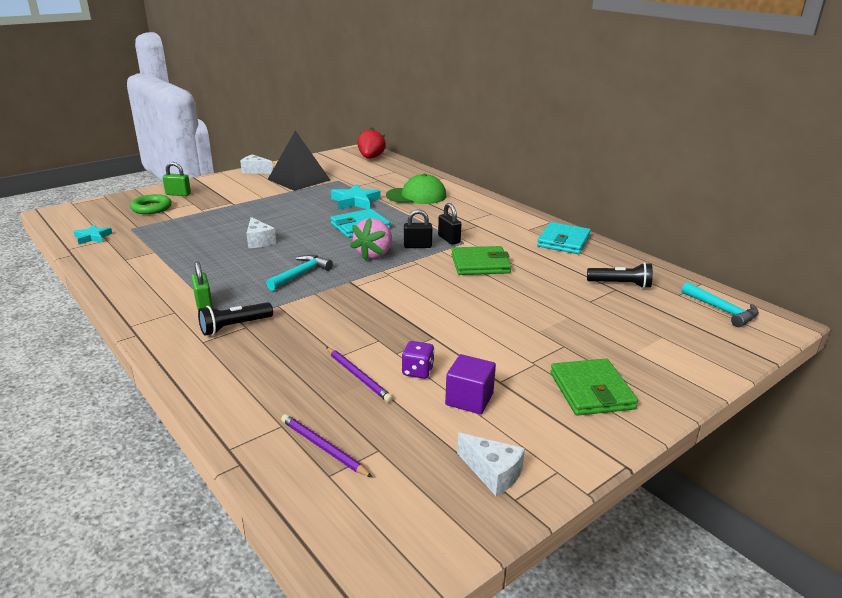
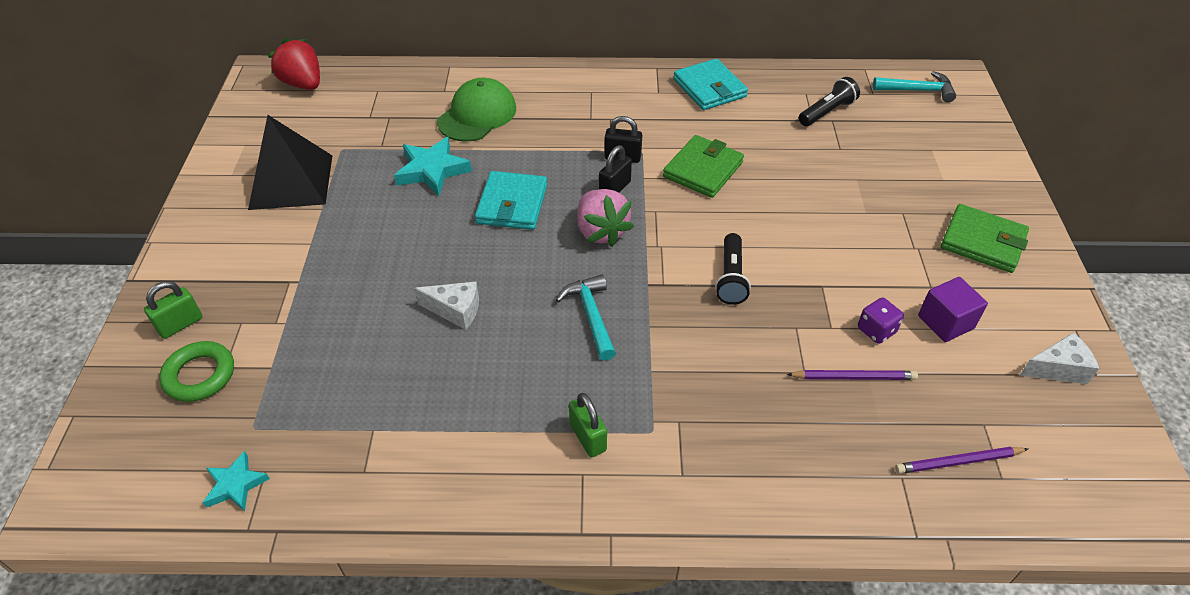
camera: 50 degrees left, 20 degrees up
(204, 304) = (588, 437): green padlock -> green padlock turned 45 degrees clockwise
(234, 326) = (670, 431): black flashlight -> black flashlight (731, 278)
(255, 171) = (197, 206): white cheese -> none

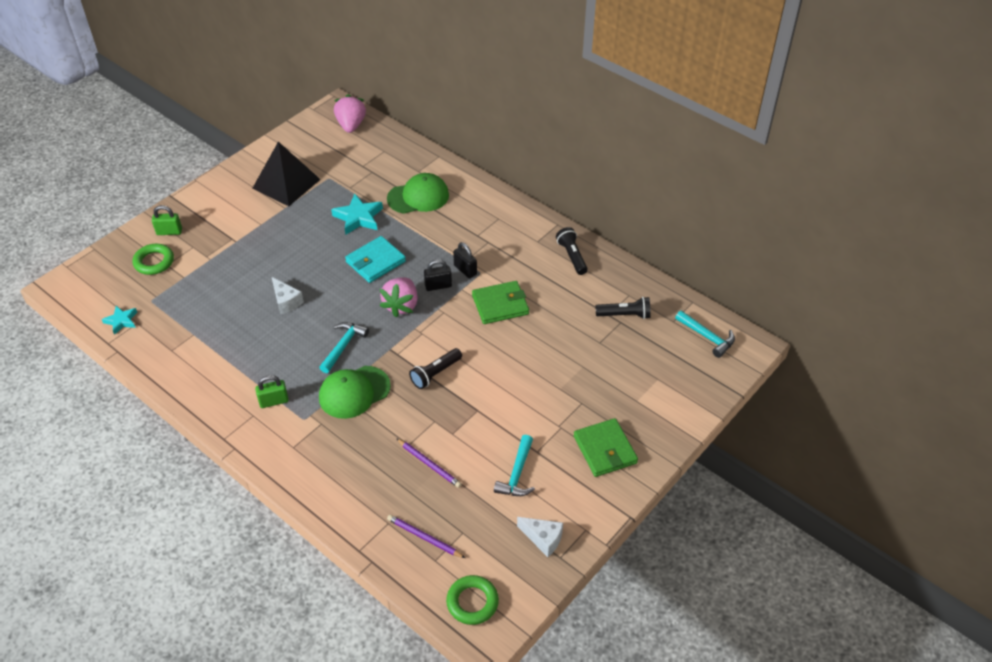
camera: 40 degrees right, 0 degrees up
(303, 84) = (351, 125): red strawberry -> pink strawberry
(588, 437) = (274, 401): green padlock -> green padlock turned 60 degrees clockwise
(670, 358) = (354, 392): none -> green cap
(709, 88) = (572, 256): turquoise wallet -> black flashlight
(876, 330) = (473, 451): purple dice -> none
(945, 322) = (517, 474): purple cube -> turquoise hammer
(1097, 492) = (472, 602): none -> green ring

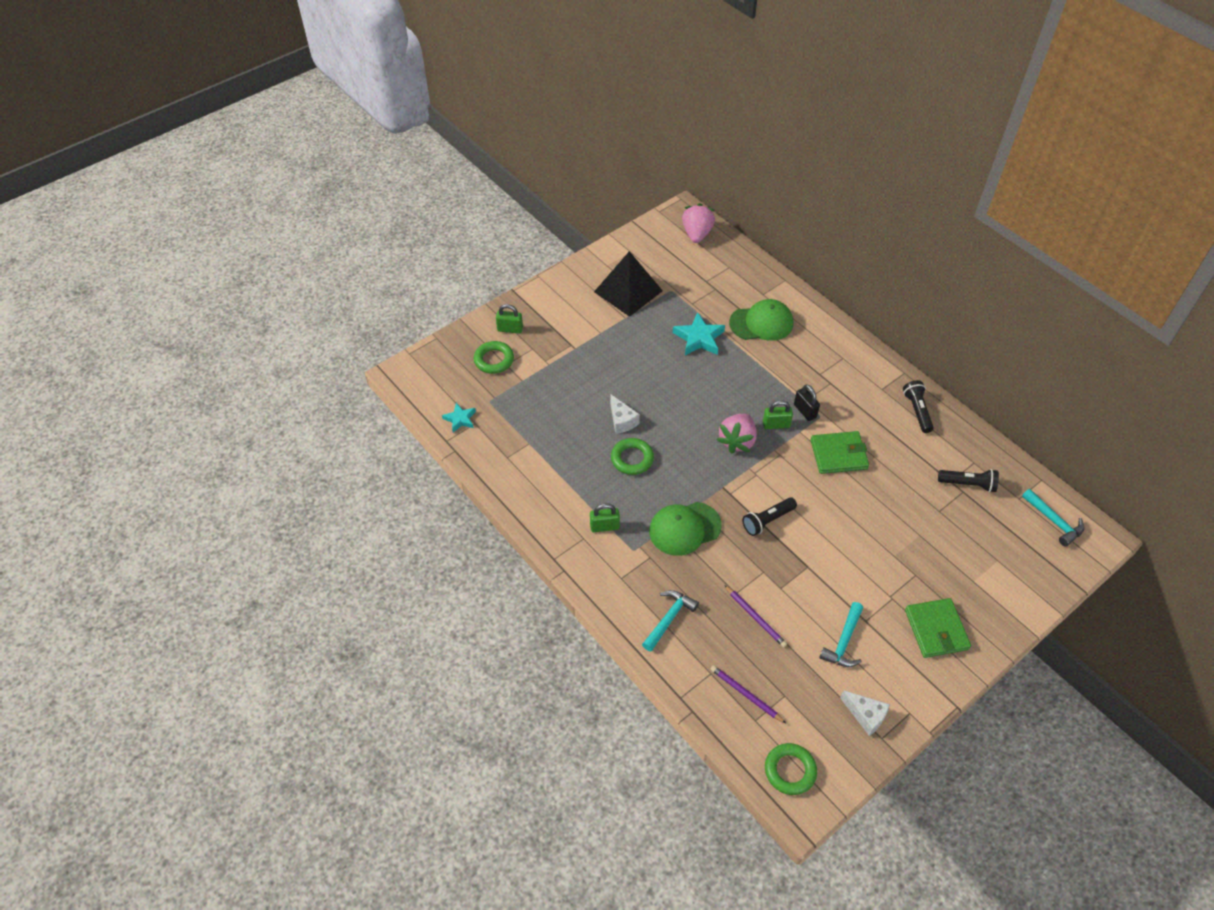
camera: 10 degrees right, 5 degrees up
(298, 335) = (632, 459): none -> green ring
(343, 346) = (676, 477): turquoise hammer -> turquoise hammer (669, 619)
(375, 262) = (714, 389): turquoise wallet -> none
(438, 286) = (776, 425): black padlock -> green padlock

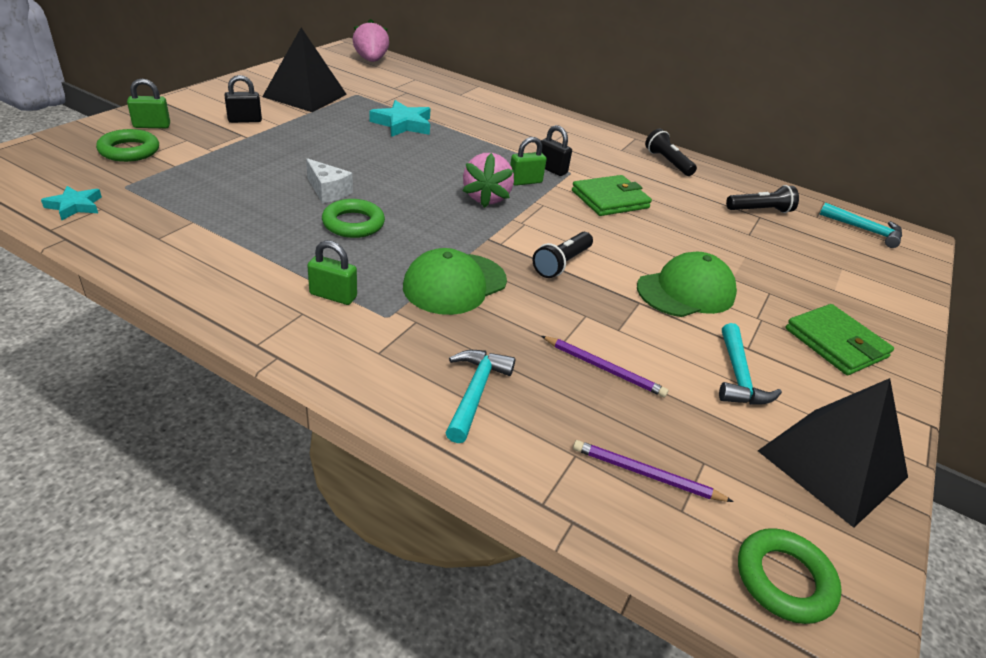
camera: 25 degrees left, 15 degrees down
(576, 325) = (245, 120): none -> black padlock
(604, 526) = (333, 296): green padlock -> green padlock turned 45 degrees clockwise
(761, 323) = (468, 112): green cap -> green cap (686, 291)
(865, 715) = (832, 463): white cheese -> black pyramid

